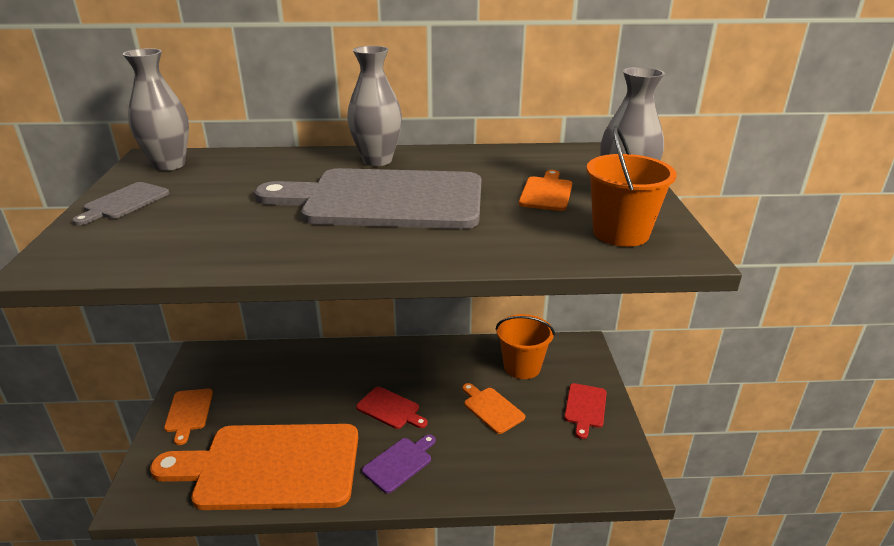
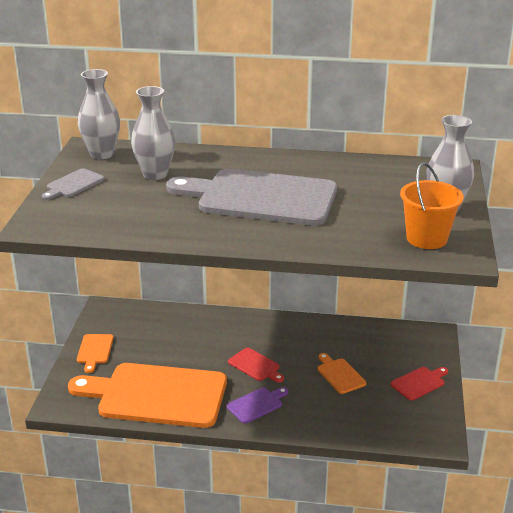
camera: 10 degrees right, 0 degrees up
(377, 160) = (261, 162): grey vase -> grey vase (155, 174)
(522, 367) = (374, 345): orange bucket -> none
(546, 192) = (385, 201): orange cutting board -> none
(585, 408) = (419, 383): red cutting board -> red cutting board turned 150 degrees counterclockwise

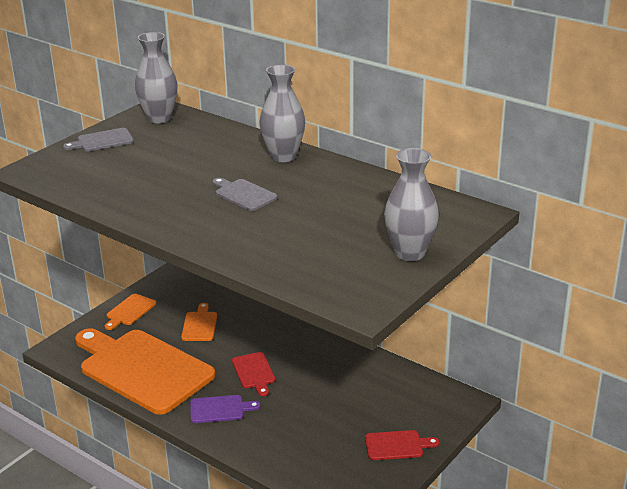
camera: 30 degrees right, 0 degrees up
(155, 174) = (180, 148): grey vase -> grey vase (283, 156)
(260, 197) = (243, 194): grey cutting board -> grey cutting board, size x0.41
(339, 374) = (325, 409): orange cutting board -> orange cutting board (200, 325)
(426, 238) = (348, 278): orange bucket -> none

